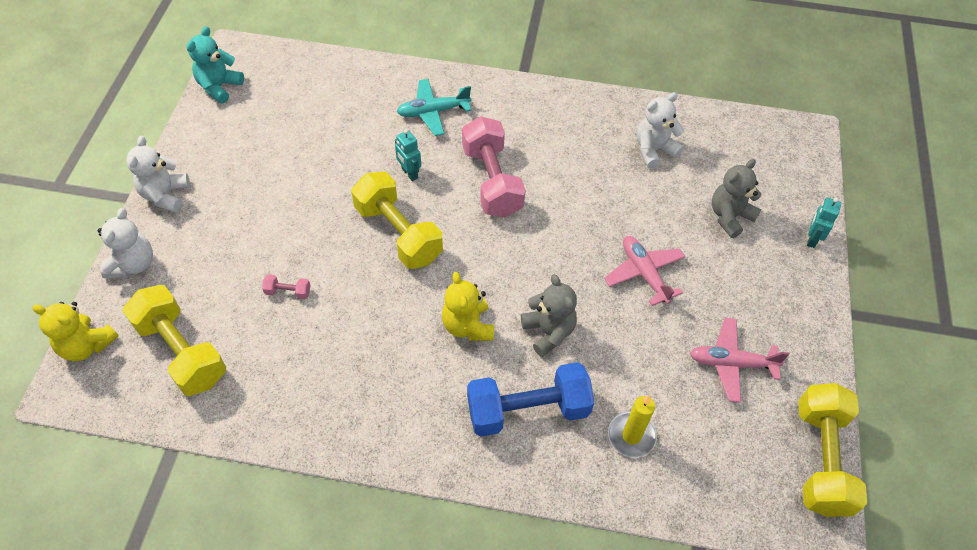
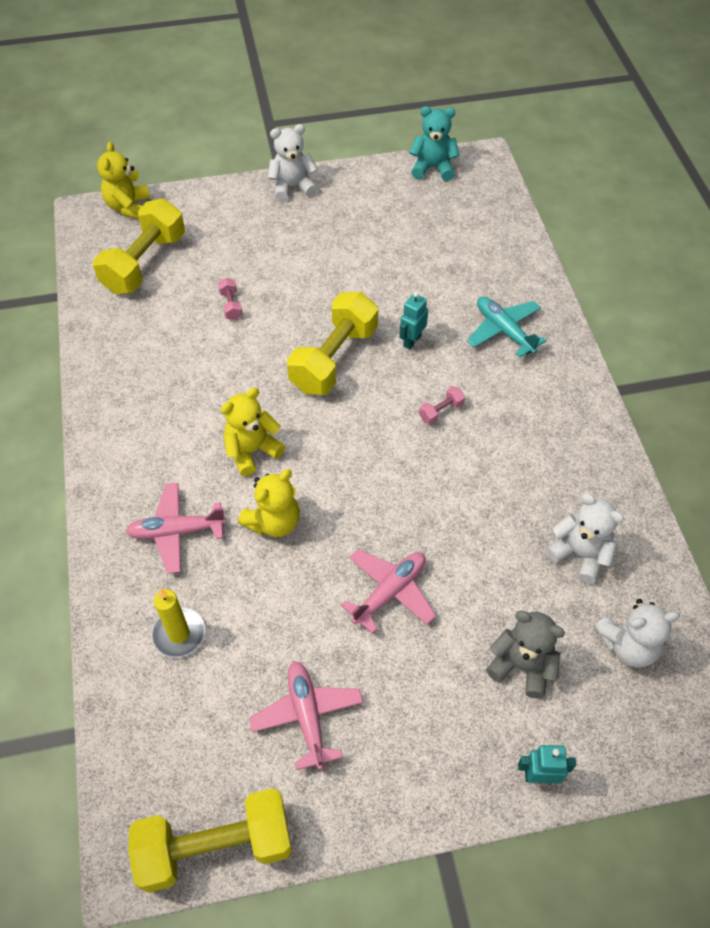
camera: 70 degrees right, 0 degrees up
(133, 264) = (214, 199): white teddy bear -> white teddy bear (628, 645)
(492, 181) = (441, 411): pink dumbbell -> pink dumbbell, size x0.40
(528, 410) = (176, 531): blue dumbbell -> pink plane
(548, 332) = (274, 522): grey teddy bear -> yellow teddy bear

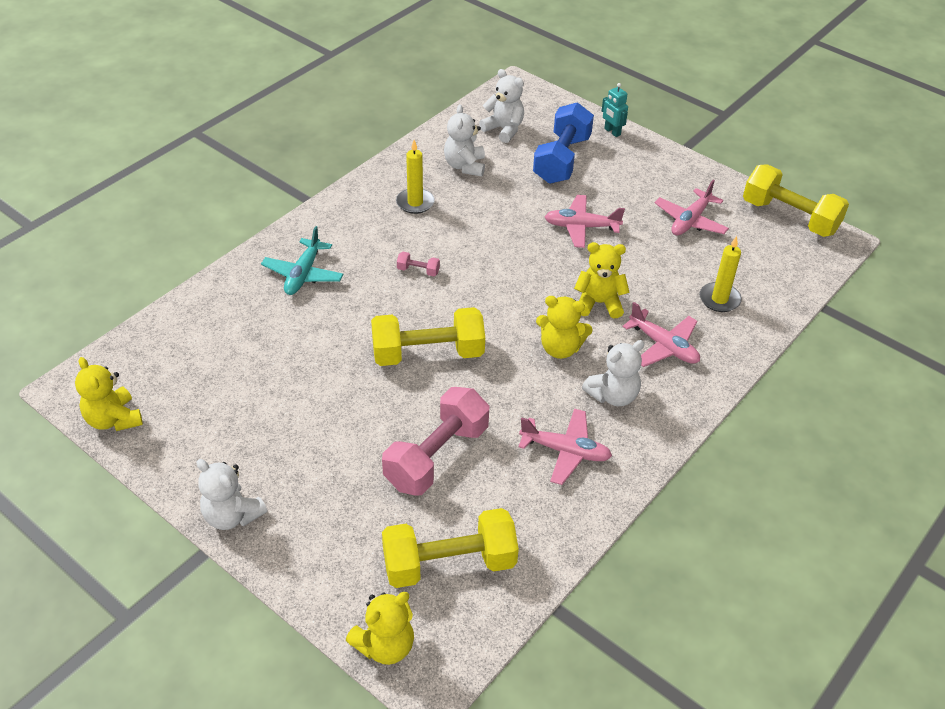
camera: 130 degrees left, 10 degrees down
(154, 380) = (565, 451): none -> pink plane
(168, 450) = (613, 395): none -> white teddy bear
(231, 305) = (436, 456): pink dumbbell -> pink dumbbell, size x2.48
(412, 341) = (364, 319): turquoise robot -> none
(433, 168) = (114, 419): turquoise teddy bear -> yellow teddy bear
(522, 666) = (562, 159): grey teddy bear -> blue dumbbell
(546, 469) = (415, 203): none -> yellow candle

